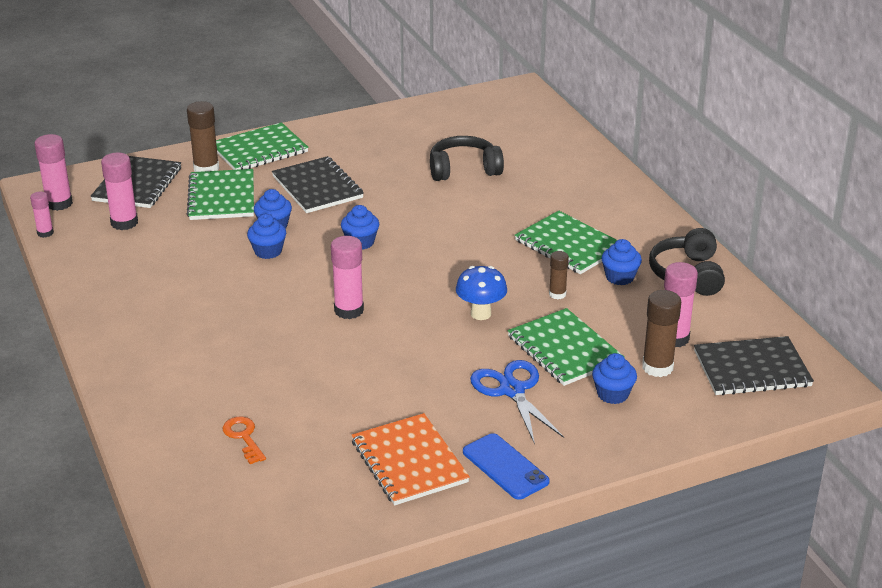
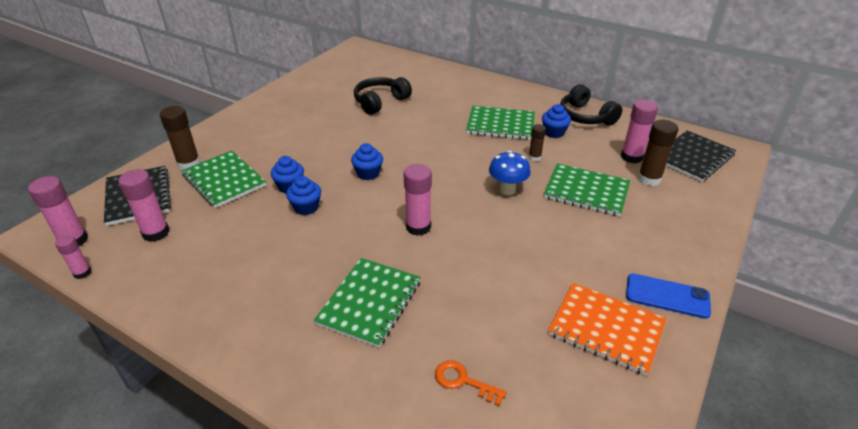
camera: 35 degrees left, 5 degrees up
(259, 150) = (219, 136): green notebook -> green notebook (369, 302)
(317, 187) = (293, 147): black notebook -> none
(512, 390) = (595, 235): blue scissors -> none
(613, 394) = (651, 208): blue cupcake -> none

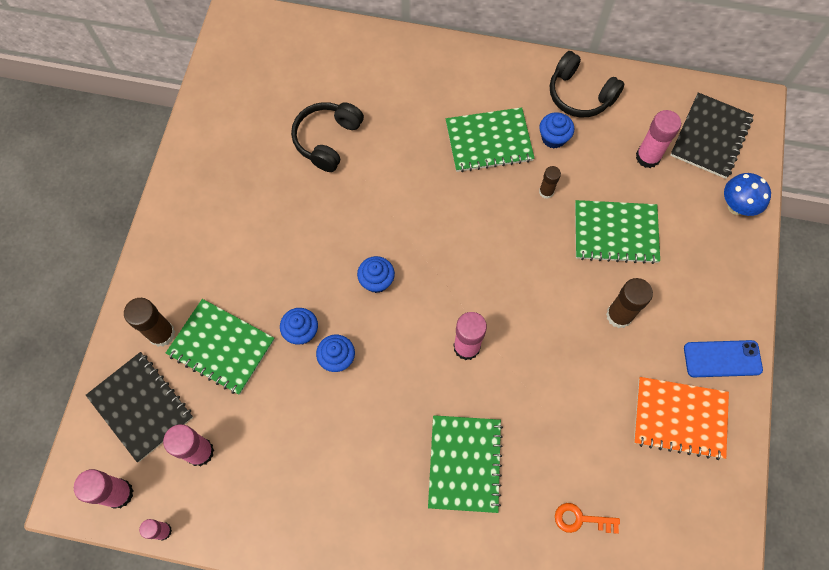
camera: 20 degrees left, 30 degrees up
(507, 190) = (535, 258): blue mushroom -> blue mushroom (736, 207)
(649, 179) = (673, 190): brown glue stick -> brown glue stick (619, 315)

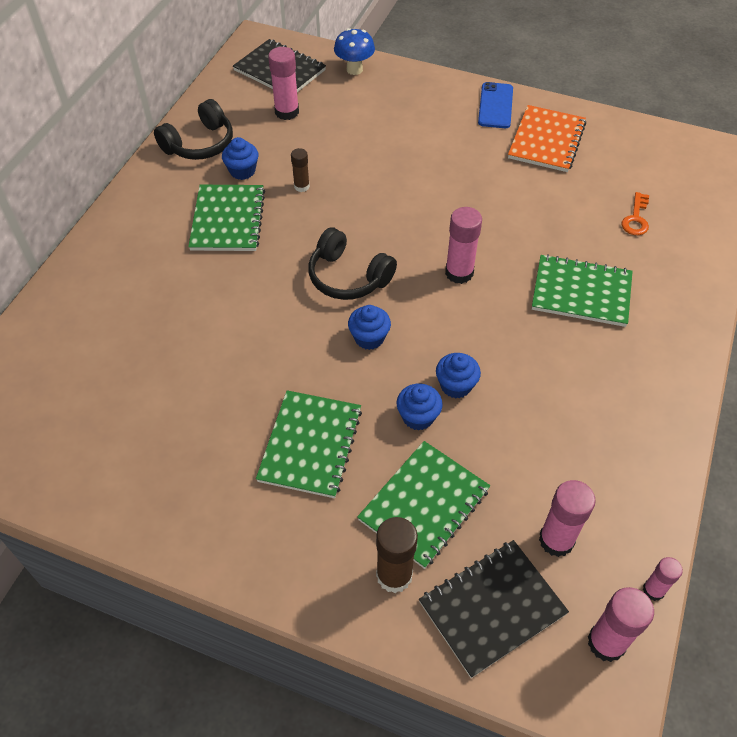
camera: 80 degrees left, 15 degrees down
(327, 140) = (171, 363): black headphones -> black headphones (348, 277)
(615, 233) = (360, 147): green notebook -> green notebook (310, 445)
(619, 315) = (444, 160): brown glue stick -> none

